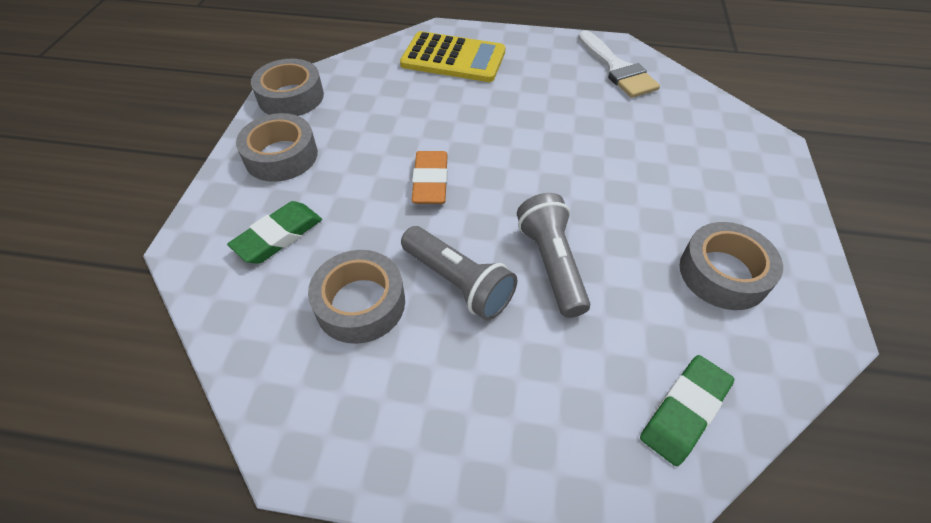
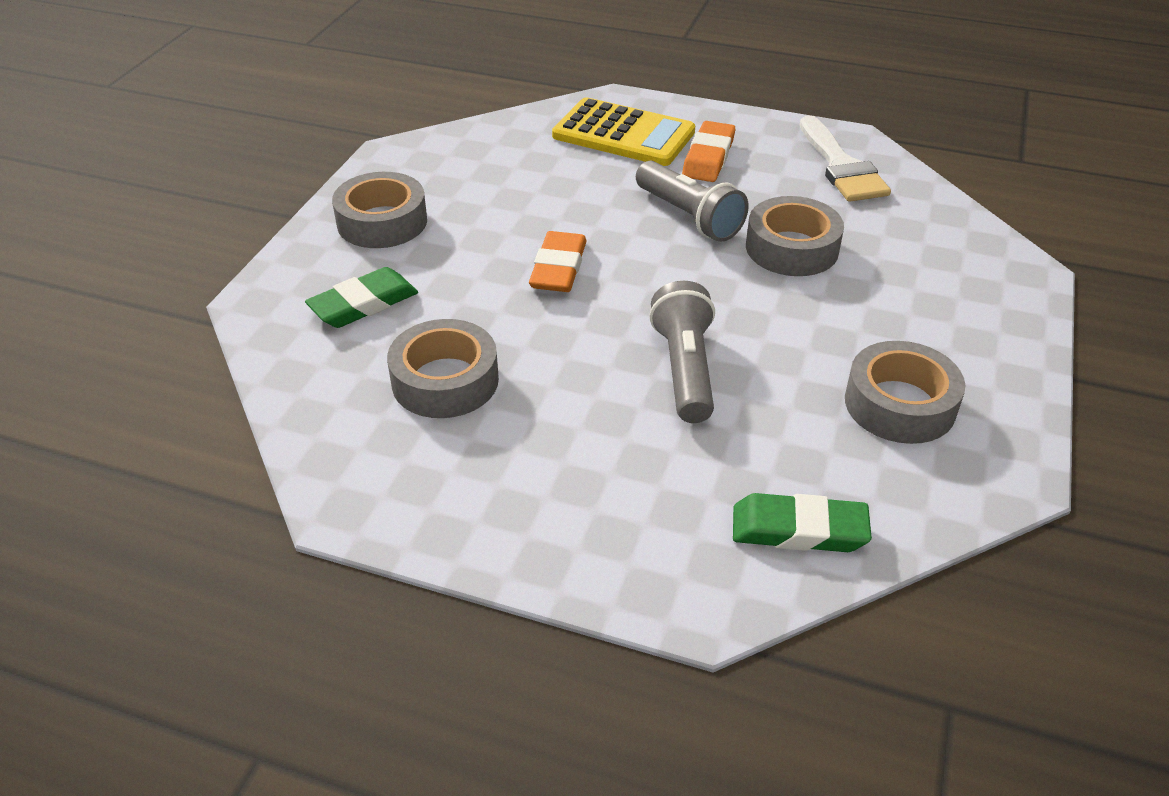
camera: 10 degrees right, 10 degrees down
(291, 97) = (406, 159): grey tape -> grey tape (792, 248)
(458, 282) = (565, 374): grey flashlight -> grey flashlight (689, 217)
(520, 71) = (708, 157): none -> orange eraser
(684, 411) = (799, 530): green eraser -> green eraser turned 45 degrees clockwise

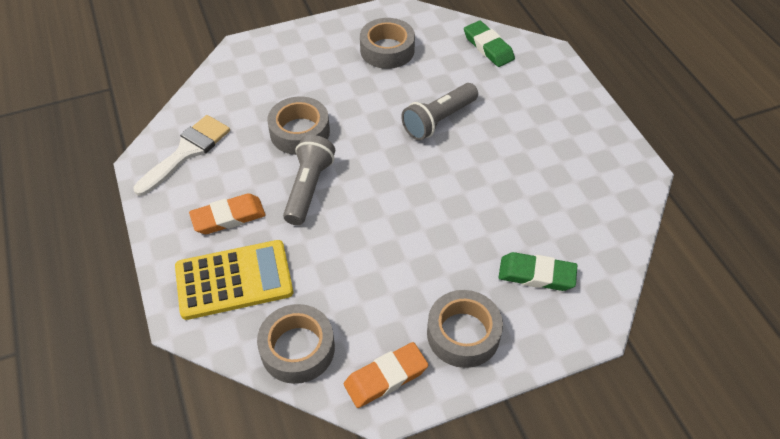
camera: 130 degrees left, 10 degrees up
(445, 381) = (543, 195): grey tape -> grey tape (297, 349)
(558, 268) = (415, 213): orange eraser -> orange eraser (386, 377)
(623, 134) = (234, 280): yellow calculator -> yellow calculator turned 90 degrees clockwise

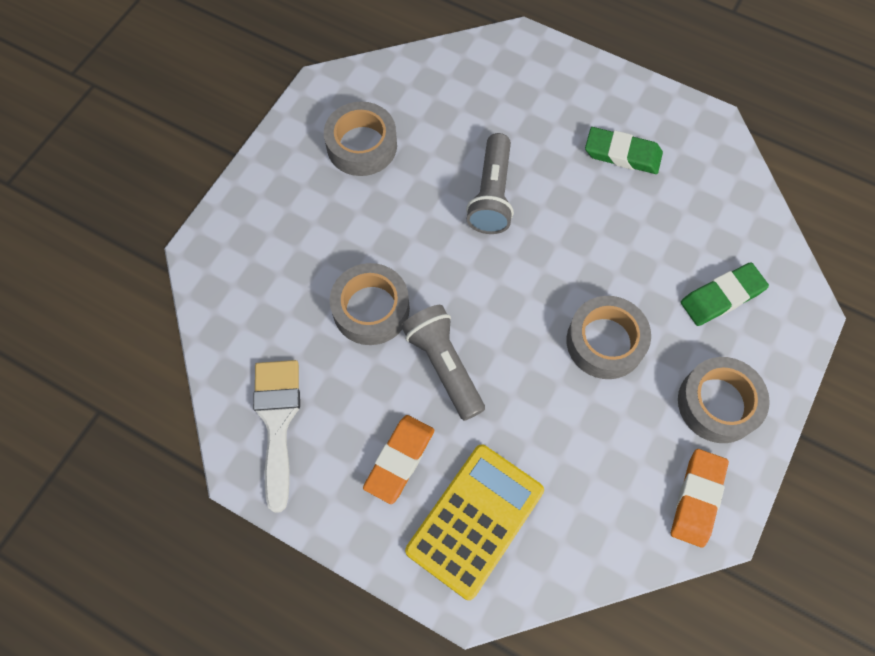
camera: 40 degrees left, 15 degrees up
(297, 349) = (600, 537): grey tape -> grey tape (605, 342)
(488, 47) = (458, 73): green eraser -> green eraser (622, 154)

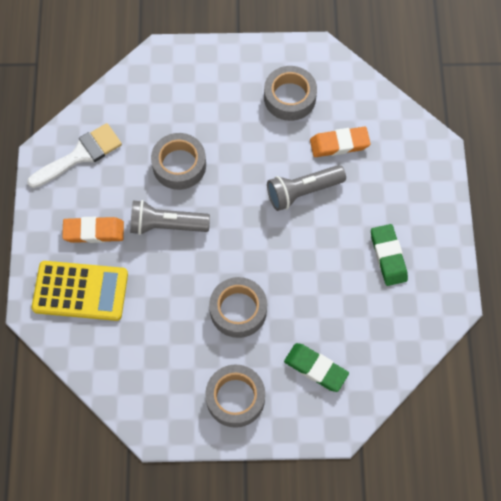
camera: 60 degrees right, 0 degrees up
(444, 365) = (166, 225): grey flashlight -> grey flashlight turned 120 degrees counterclockwise
(697, 498) = (163, 412): orange eraser -> orange eraser (339, 144)

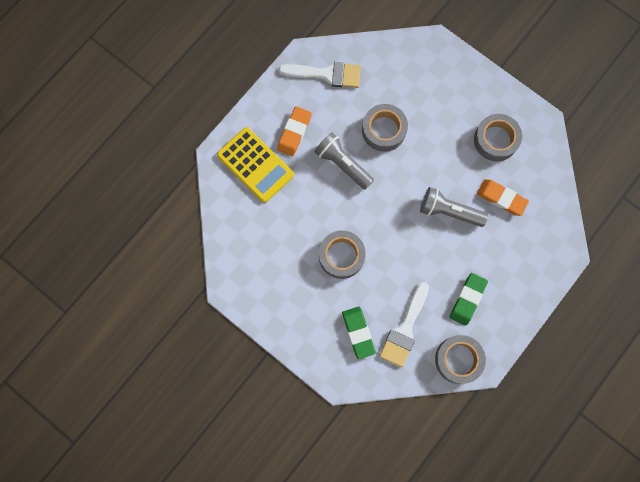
camera: 40 degrees right, 10 degrees up
(94, 231) = (294, 132): orange eraser -> orange eraser turned 75 degrees clockwise
(235, 398) = (293, 310): grey tape -> grey tape (458, 359)
(356, 330) = (404, 329): none -> white brush

